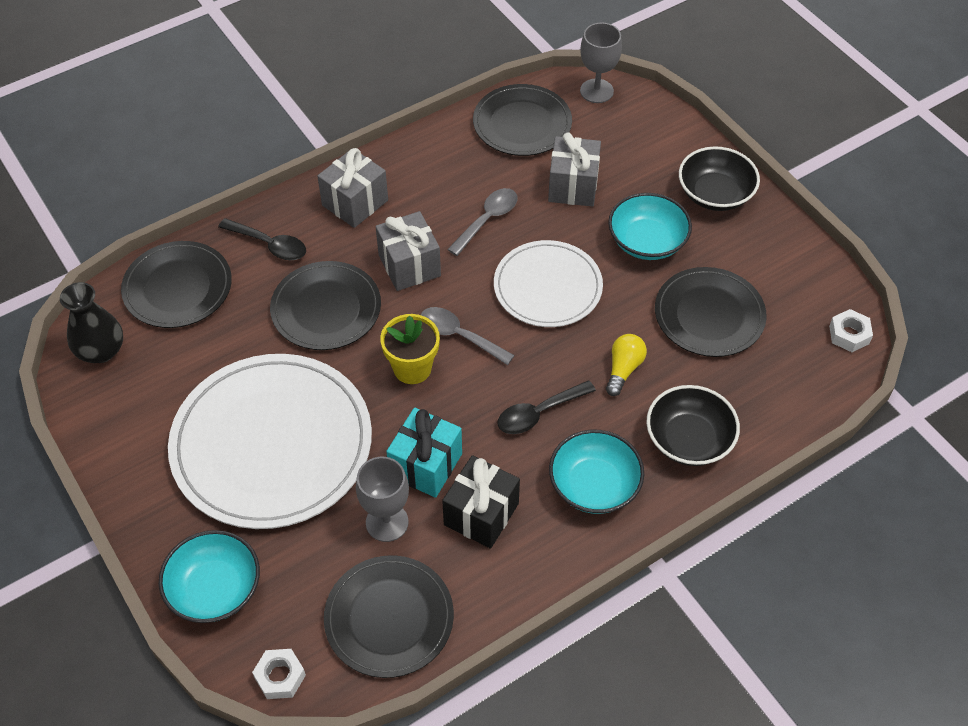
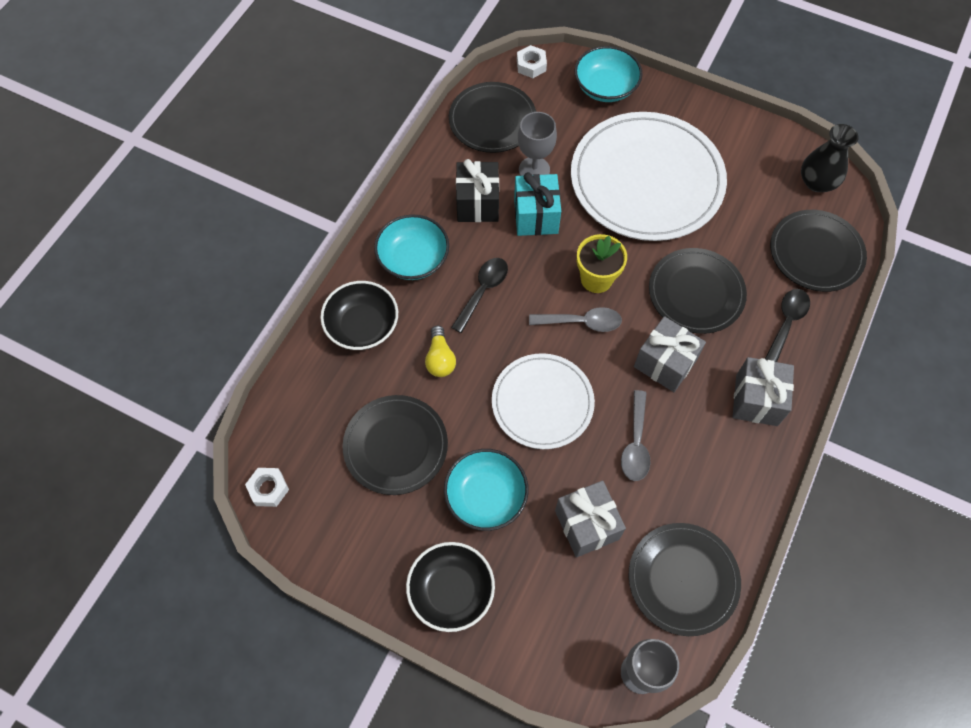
camera: 150 degrees right, 10 degrees up
(269, 245) = (786, 323): black spoon -> black spoon turned 120 degrees clockwise

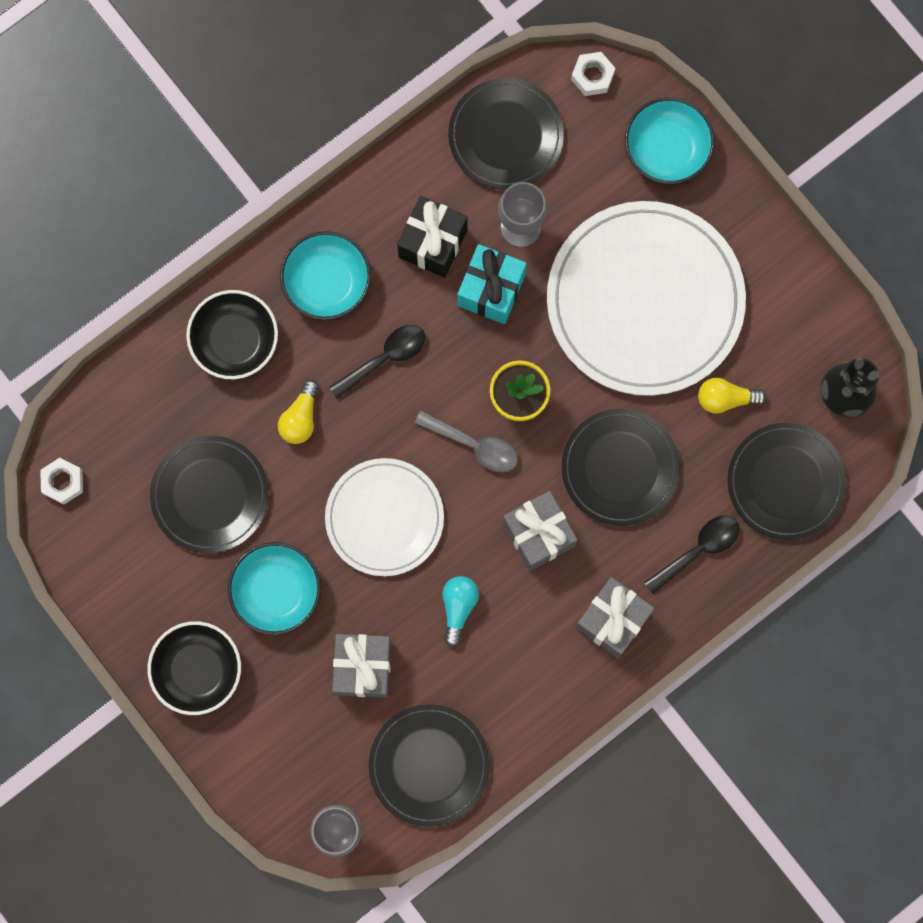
camera: 25 degrees right, 15 degrees up
(636, 443) = (458, 607): grey spoon -> turquoise light bulb
(740, 217) = (725, 398): none -> yellow light bulb

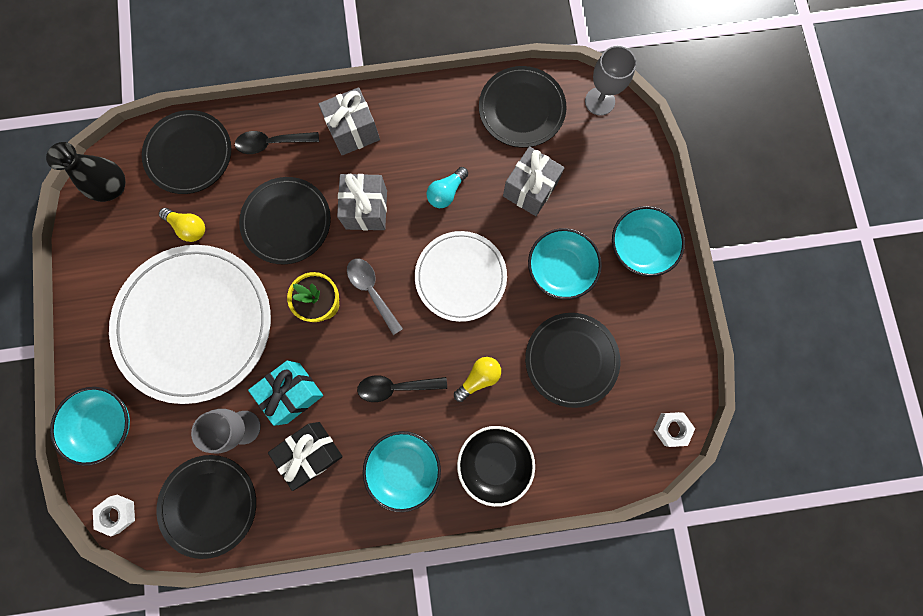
camera: 150 degrees left, 0 degrees up
(197, 670) = (640, 247): black bowl -> turquoise bowl

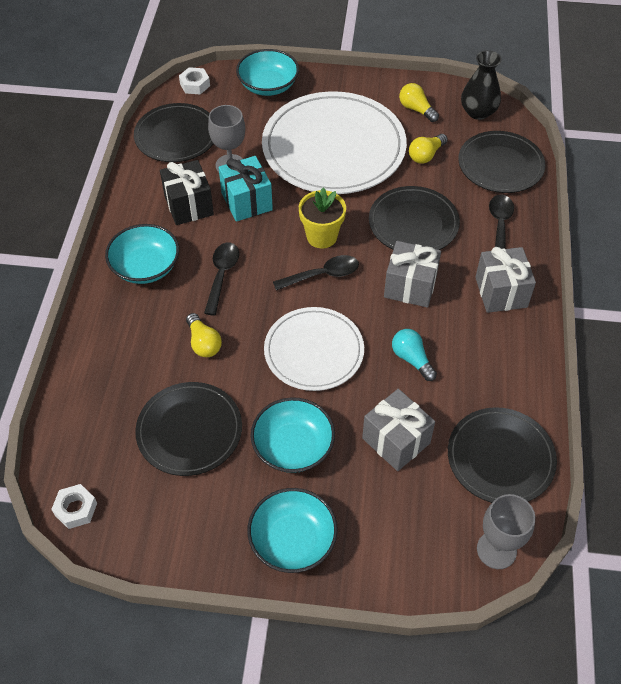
camera: 105 degrees right, 25 degrees down
(119, 250) = (416, 109): none -> yellow light bulb
(372, 291) = (322, 275): grey spoon -> black spoon
(494, 462) = (117, 337): black bowl -> none

